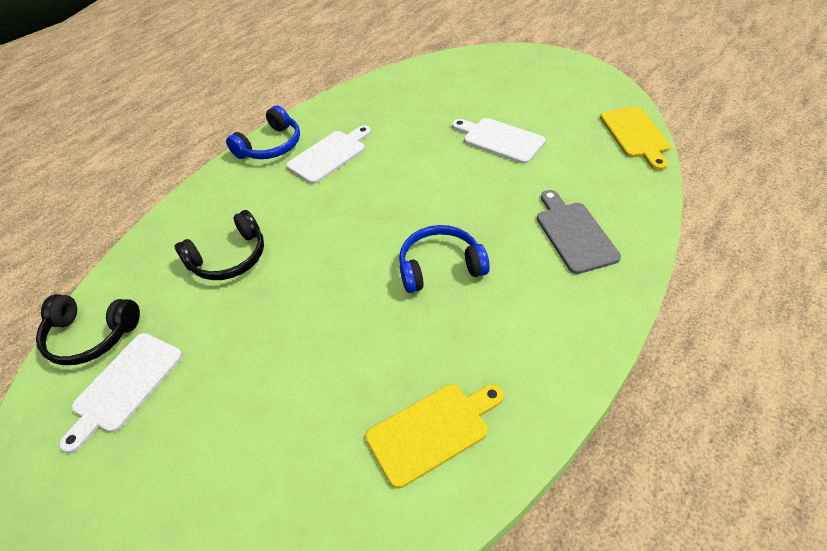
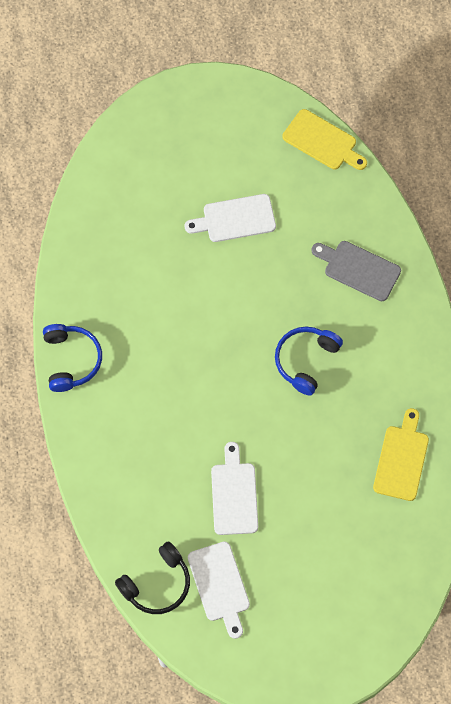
camera: 50 degrees left, 20 degrees up
(229, 258) = (169, 467): black headphones -> none
(329, 155) = (128, 332): white cutting board -> white cutting board (234, 494)

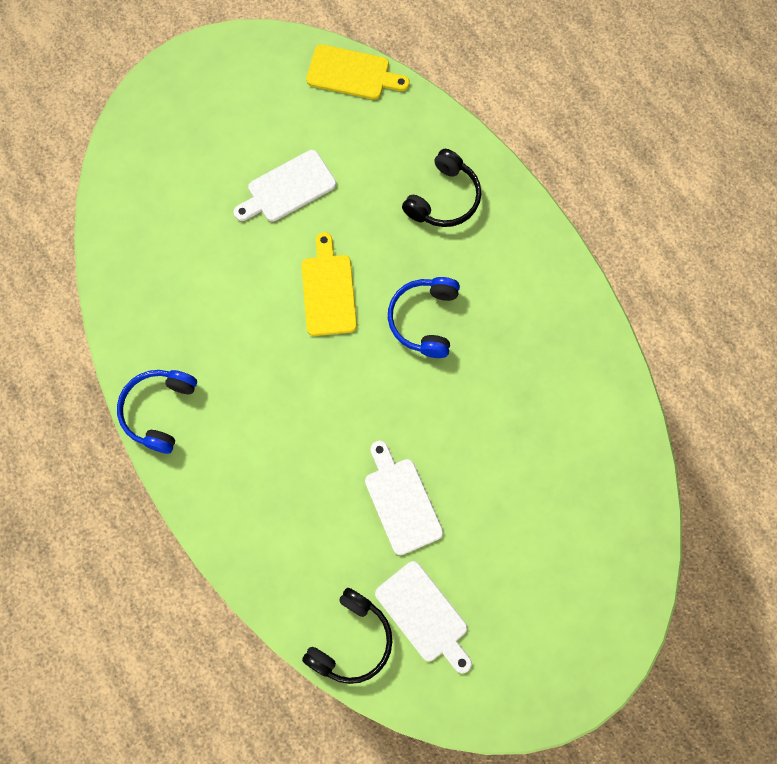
camera: 20 degrees left, 5 degrees up
(71, 360) = (159, 411): blue headphones -> blue headphones turned 135 degrees counterclockwise
(359, 269) = (444, 199): grey cutting board -> black headphones
(401, 459) = (572, 394): yellow cutting board -> yellow cutting board (328, 290)

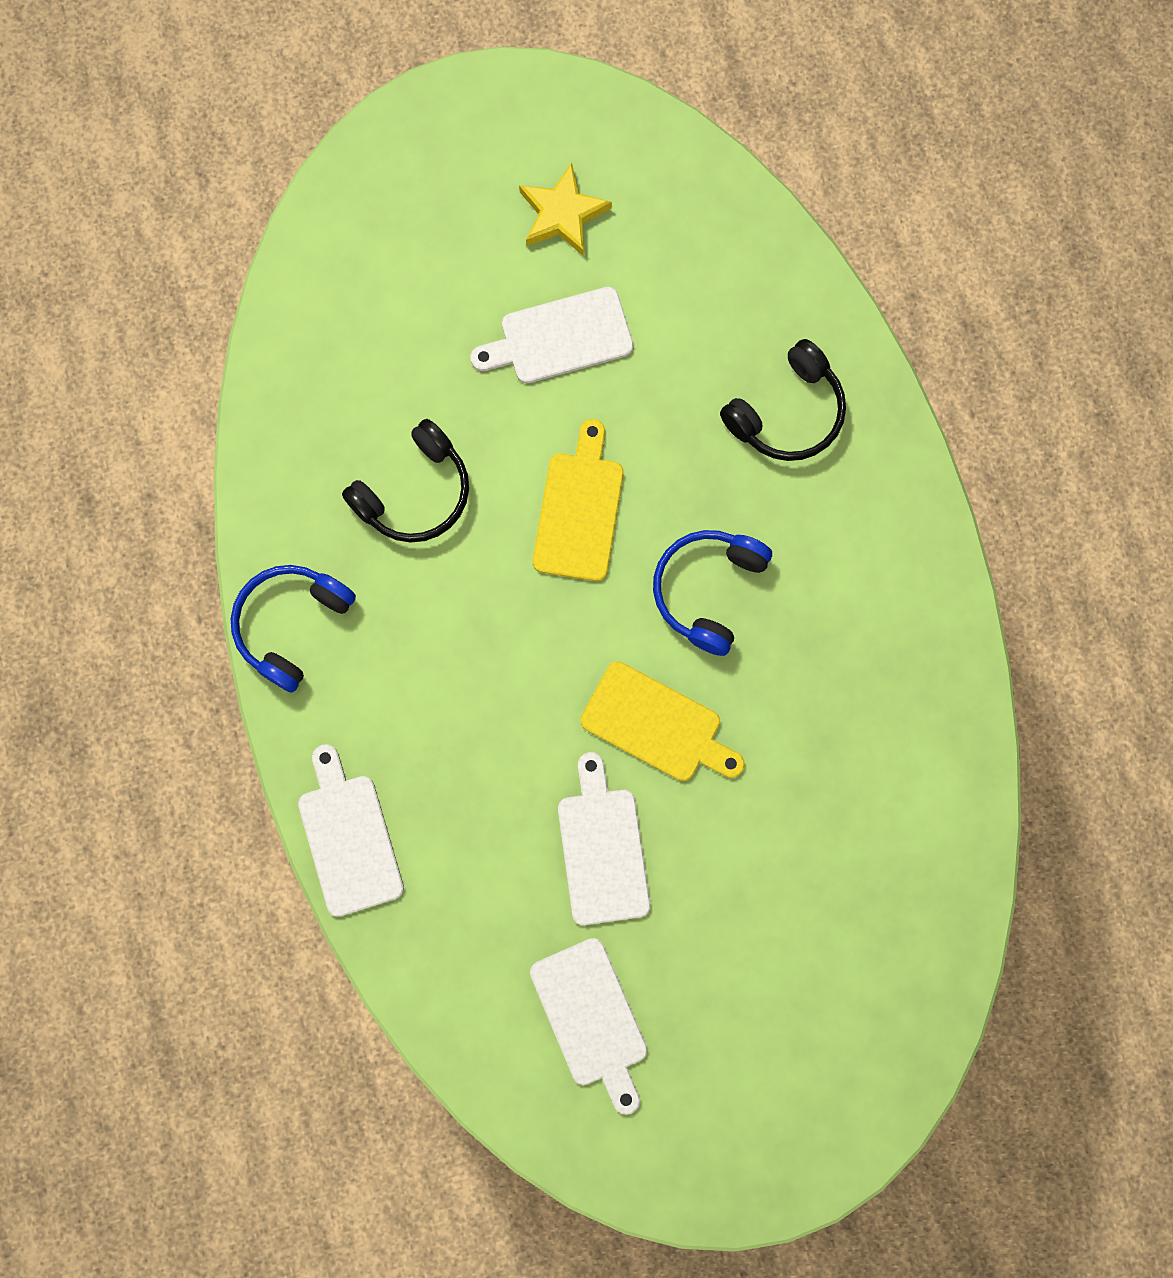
camera: 15 degrees right, 5 degrees up
(231, 539) = (349, 838): none -> white cutting board
(269, 114) = (562, 214): none -> yellow star
(351, 640) = (480, 1026): black headphones -> black headphones (415, 493)
(352, 73) = (703, 180): yellow cutting board -> yellow cutting board (657, 725)

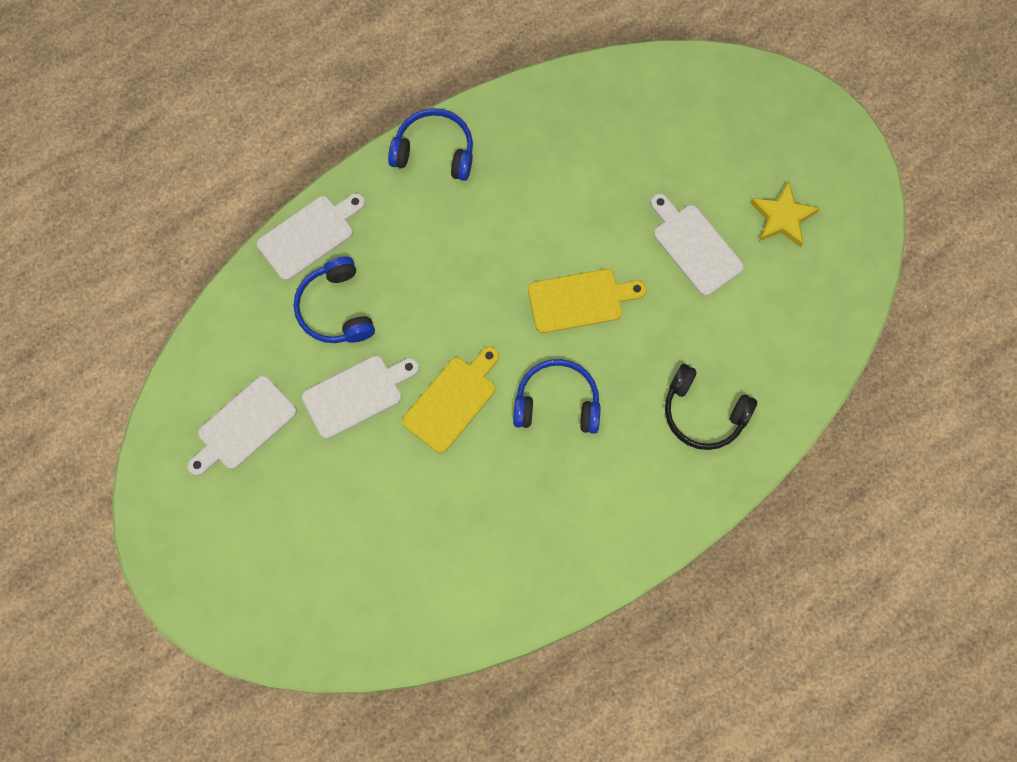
camera: 70 degrees right, 5 degrees down
(415, 493) = (551, 193): black headphones -> none
(470, 837) = (335, 309): none -> blue headphones
(657, 725) = (452, 401): yellow cutting board -> yellow cutting board turned 150 degrees counterclockwise

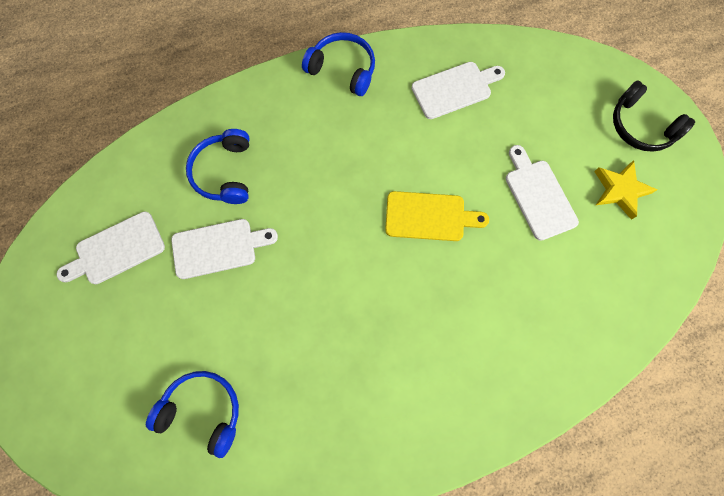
camera: 15 degrees right, 0 degrees up
(309, 235) = (223, 110): white cutting board -> white cutting board (454, 89)
(452, 401) = (297, 274): yellow cutting board -> none
(557, 402) = (386, 299): blue headphones -> blue headphones (203, 410)
(703, 413) = (514, 344): black headphones -> black headphones (640, 126)

